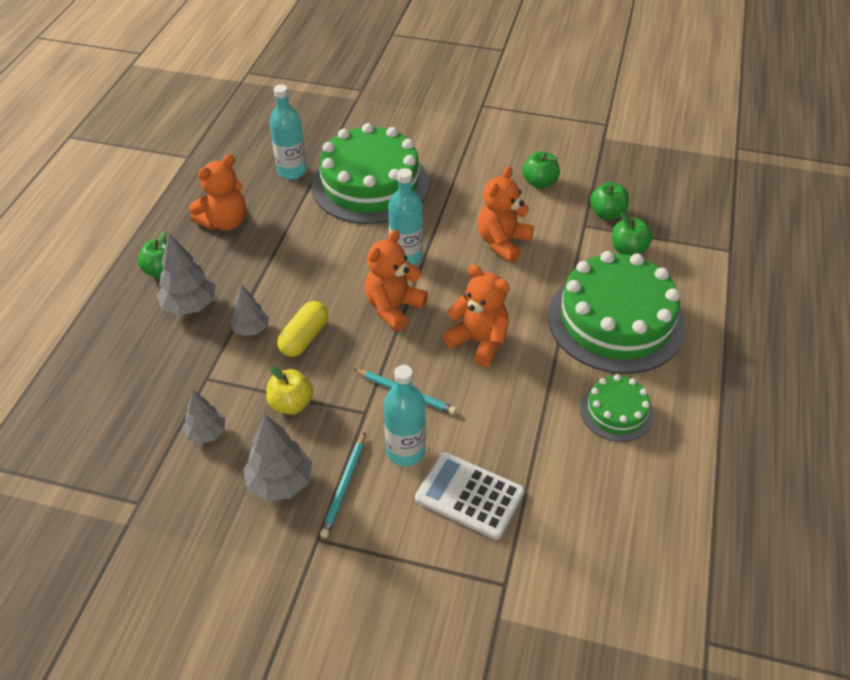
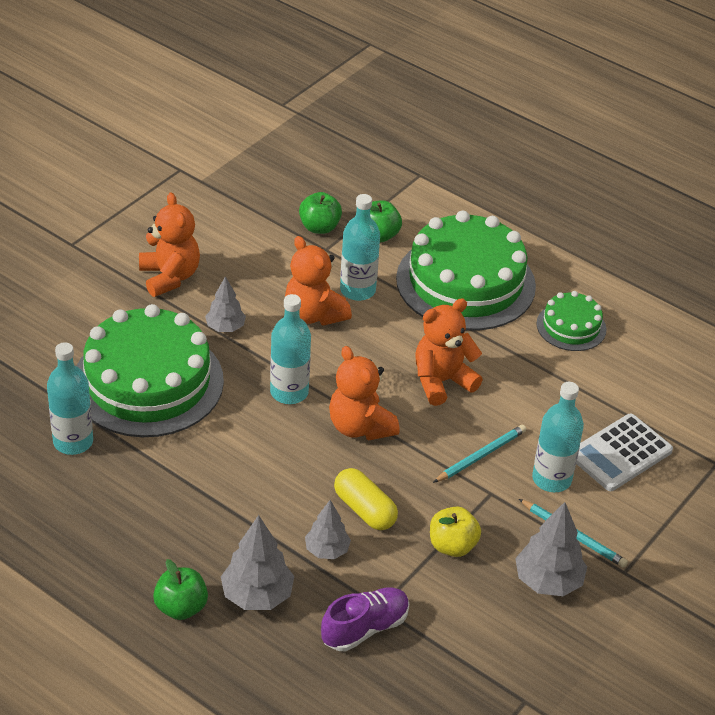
camera: 70 degrees left, 5 degrees down
(181, 376) = (365, 628): none -> purple shoe
(206, 433) = (458, 624): grey tree -> grey tree (225, 327)
(224, 222) = (127, 528): orange teddy bear -> orange teddy bear (169, 277)
(539, 182) = (239, 253): green apple -> none
(550, 258) = (357, 290): none -> turquoise bottle

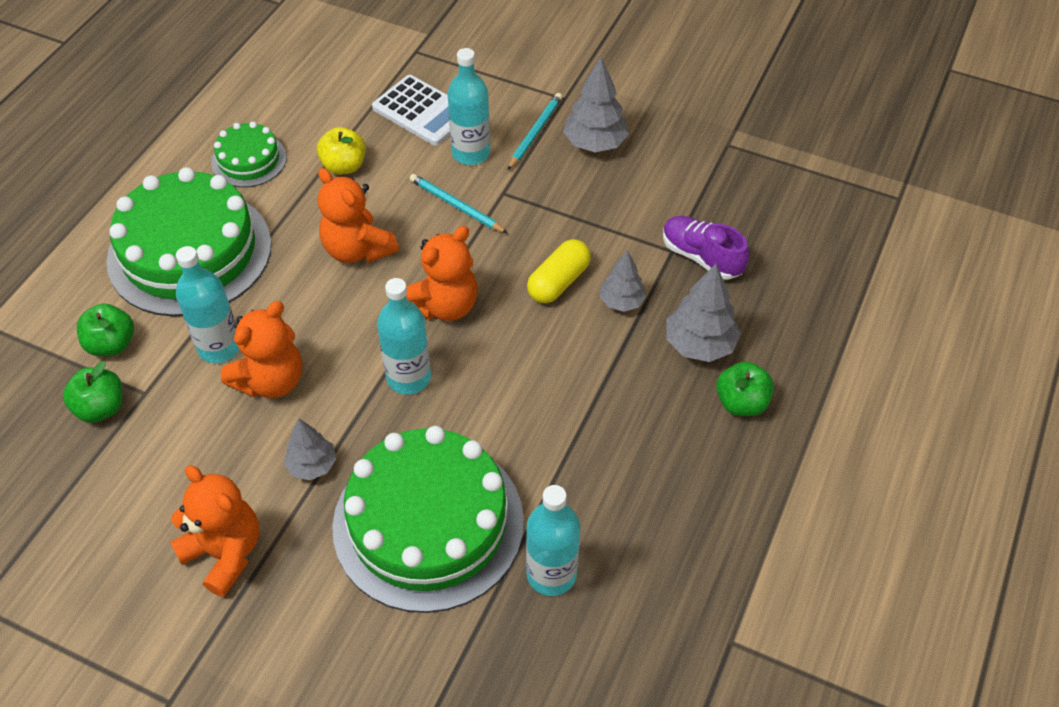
camera: 100 degrees left, 10 degrees up
(169, 277) = (225, 553): orange teddy bear -> orange teddy bear turned 75 degrees clockwise
(452, 546) = (579, 211): yellow apple -> yellow apple (344, 166)

